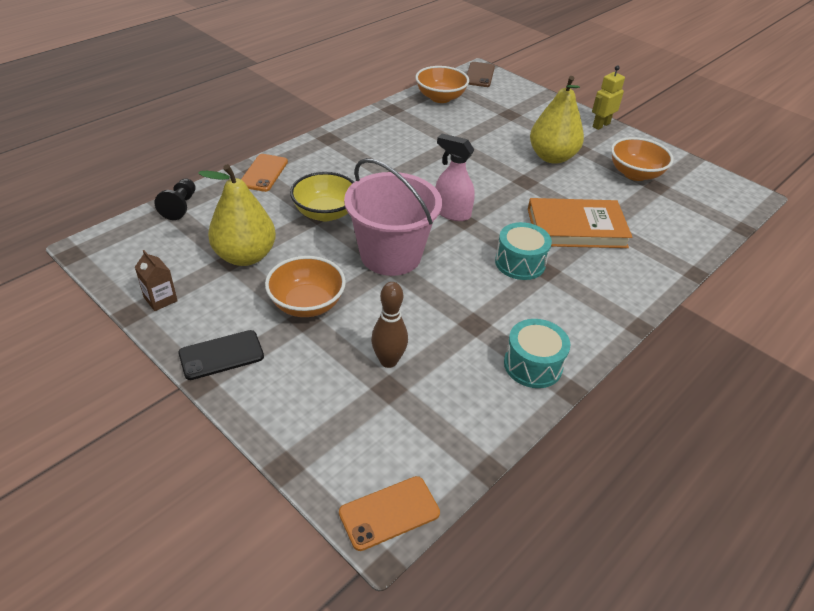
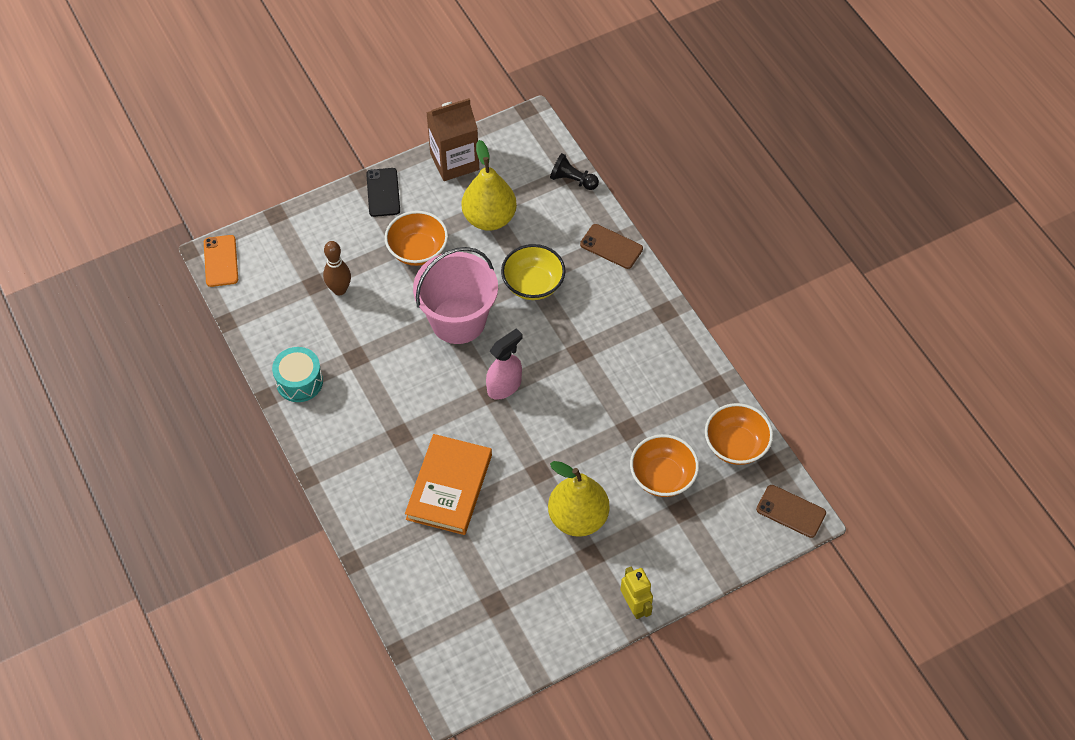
camera: 110 degrees right, 15 degrees up
(160, 299) = (454, 161): brown carton -> brown carton, size x2.02
(264, 173) = (611, 247): orange phone -> brown phone
(520, 263) = (416, 417): turquoise drum -> none
(635, 174) = (523, 592): orange bowl -> orange bowl (662, 477)

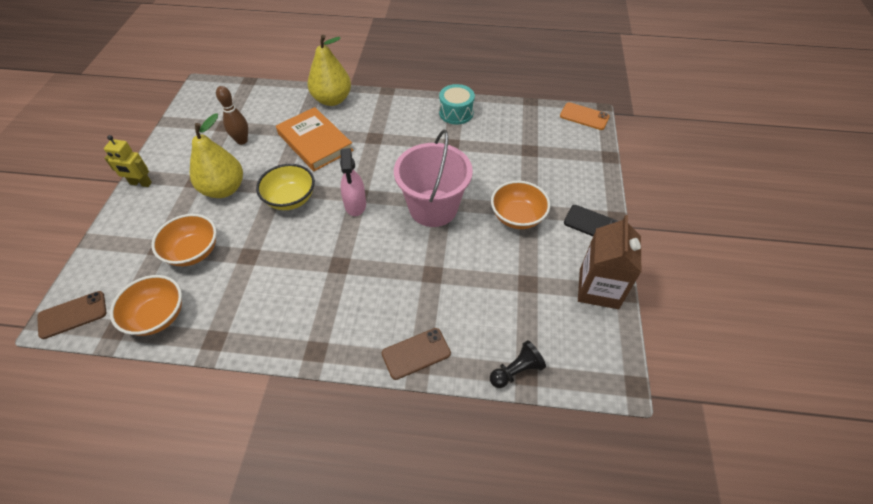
camera: 125 degrees right, 5 degrees down
(339, 290) = (514, 160): brown bowling pin -> brown bowling pin (242, 141)
(489, 218) = (516, 279): yellow pear -> yellow pear (332, 100)
(533, 284) = (426, 271): yellow bowl -> yellow bowl (290, 199)

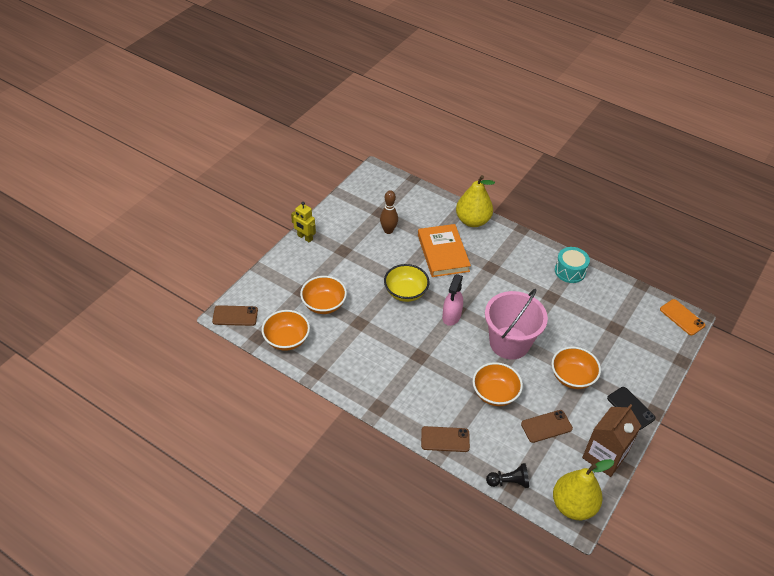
camera: 25 degrees right, 5 degrees down
(224, 189) = (361, 265): yellow pear -> yellow pear (573, 505)
(446, 271) = (495, 393): none -> orange bowl
(521, 283) = (546, 426): none -> brown phone

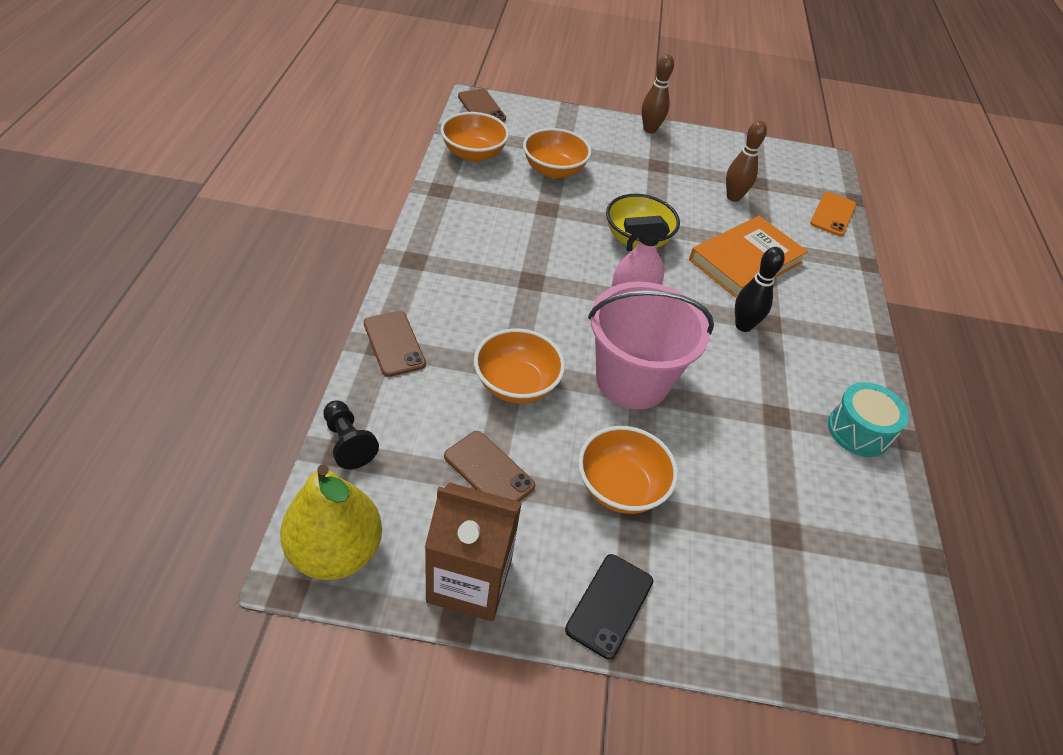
camera: 60 degrees right, 0 degrees up
(305, 237) = (650, 129): yellow robot -> brown bowling pin
(472, 221) = (841, 279): yellow pear -> none
(489, 279) = (743, 326): none -> black bowling pin
(682, 317) = (918, 661): orange phone -> orange phone (833, 214)

